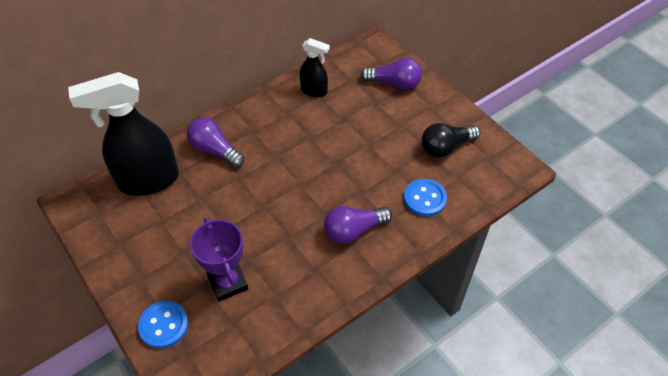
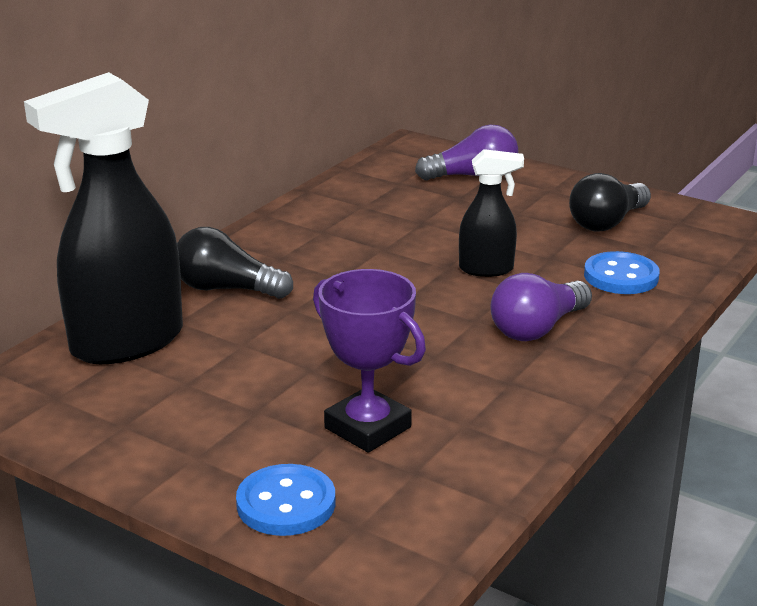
camera: 20 degrees left, 25 degrees down
(215, 150) = (226, 289): purple light bulb -> black light bulb
(314, 91) = (350, 203): black spray bottle -> black spray bottle (486, 269)

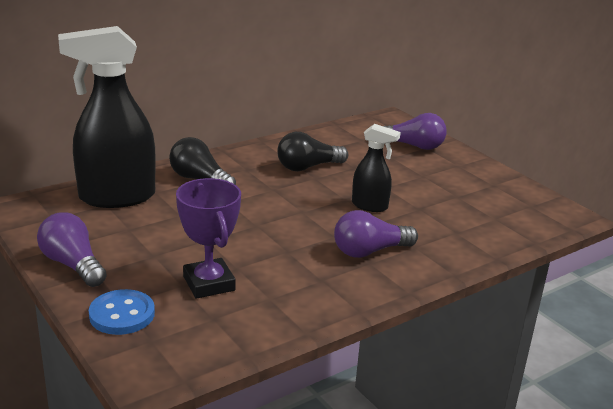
camera: 20 degrees right, 0 degrees up
(150, 455) = (73, 265): none -> purple light bulb
(607, 222) = (478, 195): black light bulb -> black light bulb (308, 167)
(621, 276) = (456, 232): blue button -> none

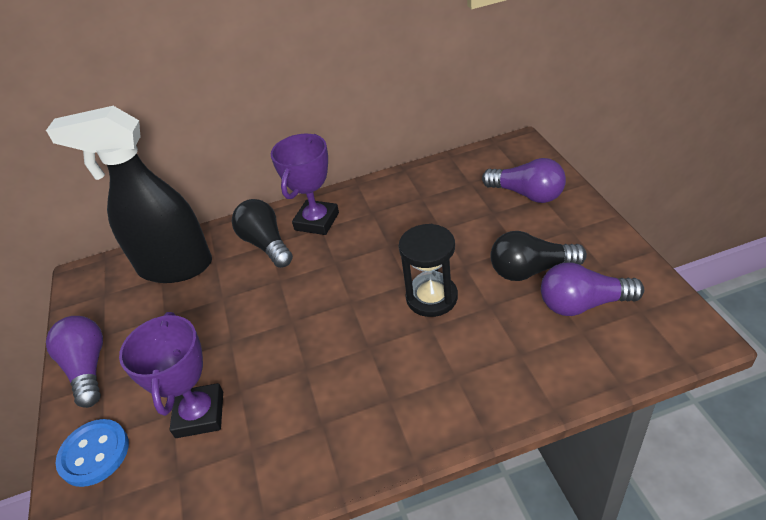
camera: 25 degrees right, 15 degrees up
(239, 165) = (317, 221): none -> purple trophy
(308, 167) = (388, 227): black light bulb -> black light bulb (531, 270)
(369, 251) = (398, 378): purple light bulb -> purple light bulb (583, 304)
(370, 206) = (431, 297): black spray bottle -> black hourglass

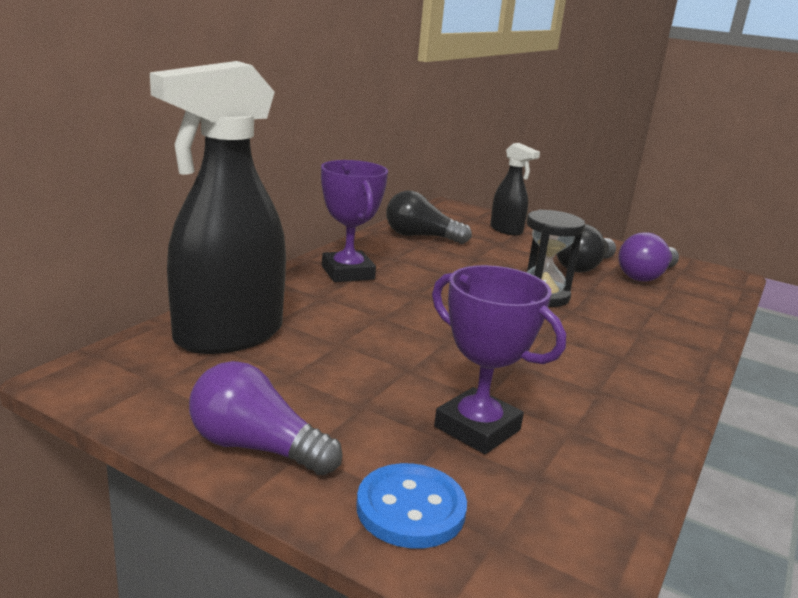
camera: 50 degrees left, 20 degrees down
(266, 244) = (318, 297): black light bulb -> black light bulb (421, 237)
(527, 194) = (506, 230): purple light bulb -> black spray bottle

